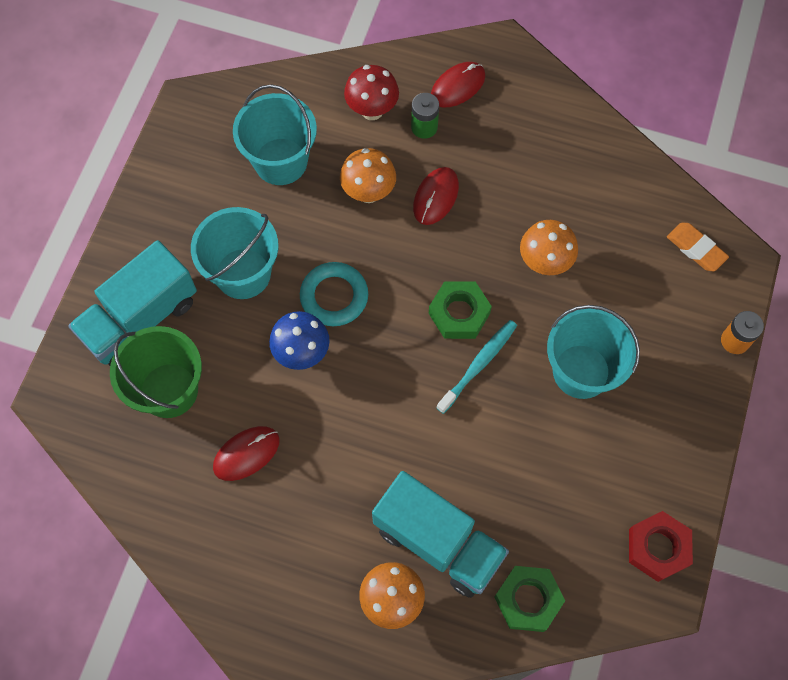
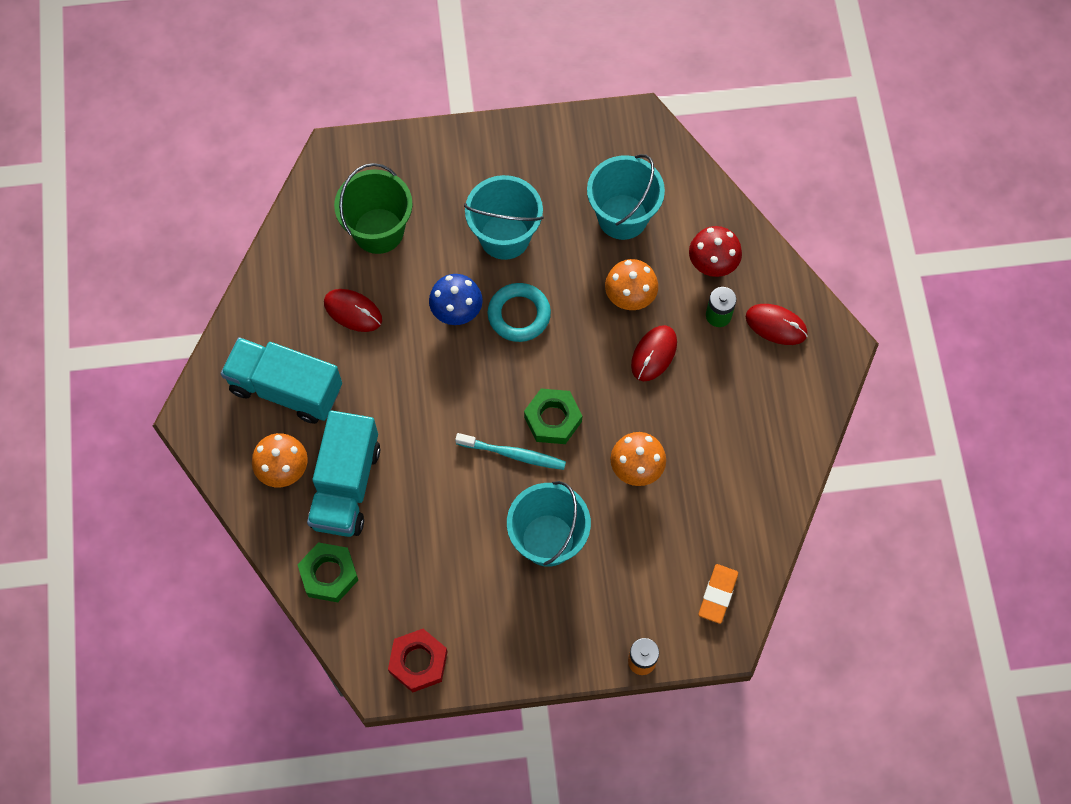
camera: 65 degrees right, 0 degrees up
(140, 319) = (428, 181): turquoise truck -> turquoise truck (286, 389)
(435, 197) = (654, 354): red mouse -> red mouse turned 60 degrees counterclockwise

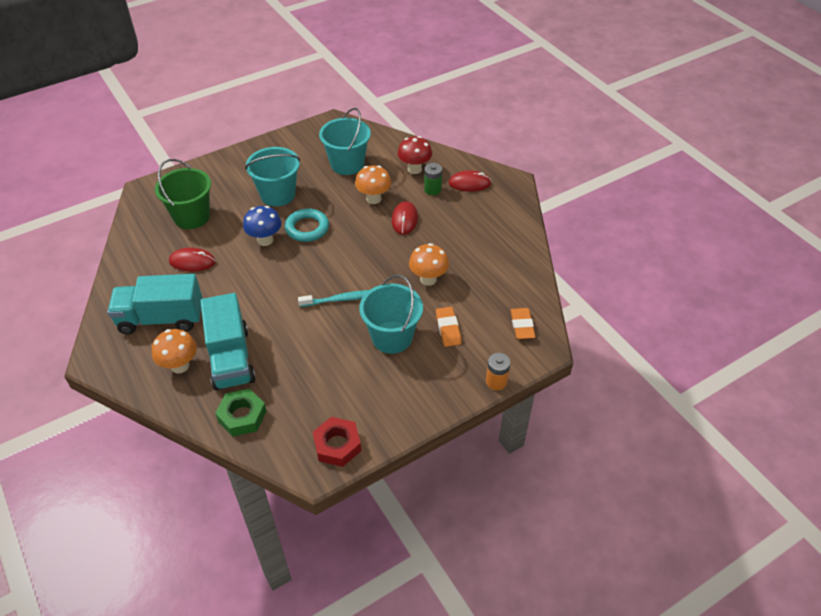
camera: 25 degrees left, 20 degrees down
(553, 419) = (358, 272): green nut -> none
(623, 558) = (448, 328): none -> orange eraser

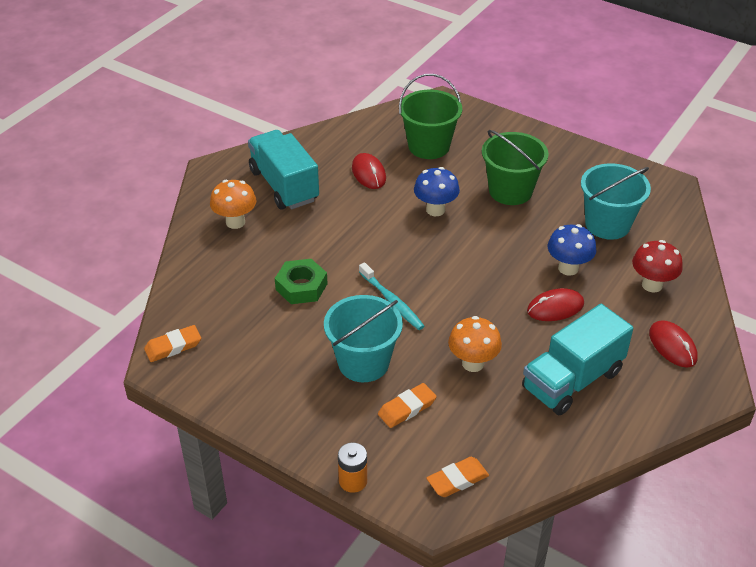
camera: 65 degrees right, 5 degrees down
(231, 358) = (263, 251): turquoise truck -> turquoise truck (572, 380)
(242, 416) = (198, 288): green nut -> green nut (301, 287)
(277, 194) = (510, 191): turquoise bucket -> green bucket
(298, 454) = (173, 346): none -> orange eraser
(307, 228) = (477, 233): turquoise ring -> none
(337, 445) = (197, 372): red nut -> none
(373, 199) = (568, 268): orange mushroom -> blue mushroom
(432, 189) = (629, 314): green battery -> none

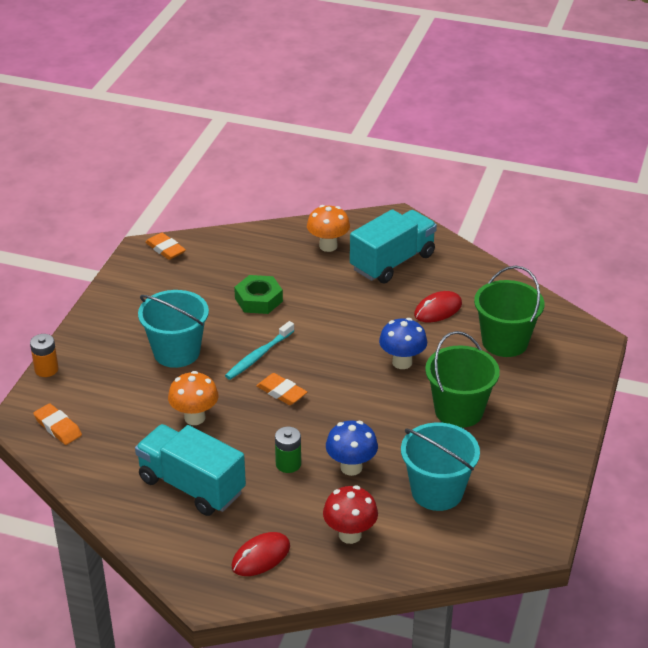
camera: 75 degrees right, 5 degrees down
(407, 408) = (130, 386): orange eraser -> orange eraser (281, 392)
(555, 307) = (288, 464): red mouse -> green battery

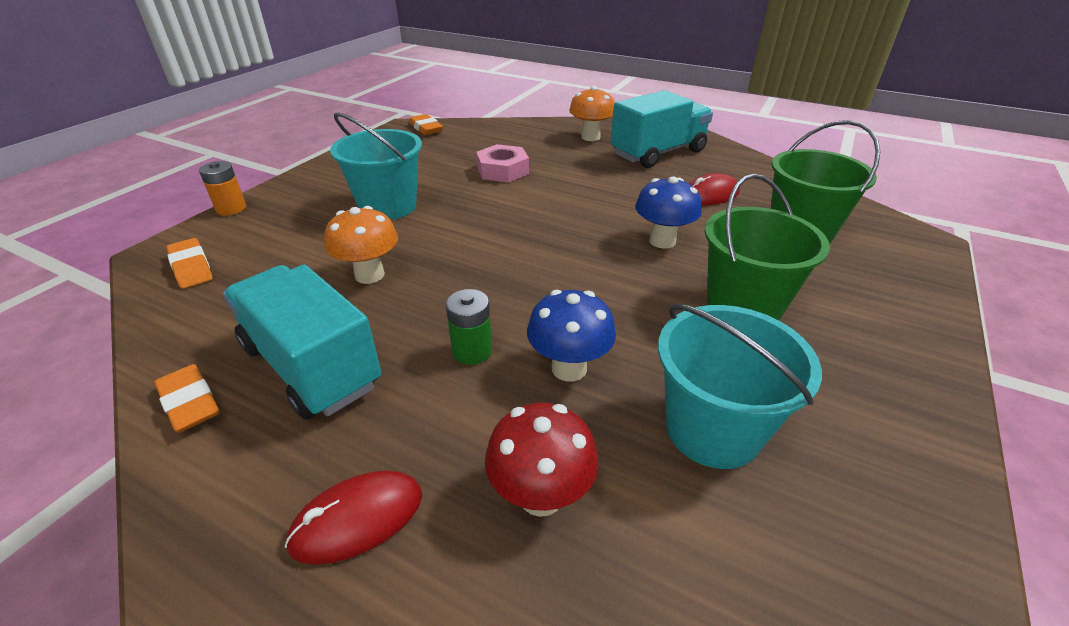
camera: 10 degrees right, 0 degrees up
(258, 300) = (502, 170): green nut -> pink nut
(259, 355) = (482, 218): turquoise toothbrush -> none
(281, 392) = (496, 258): orange eraser -> orange eraser (190, 402)

